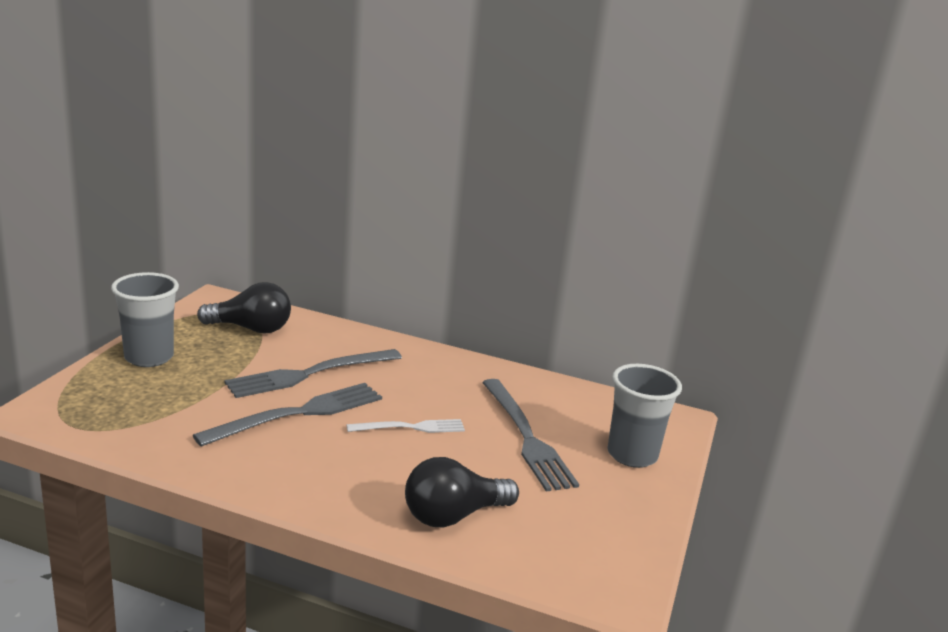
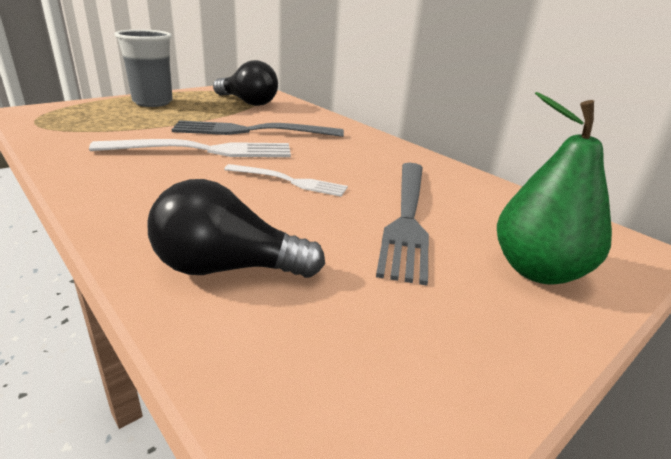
camera: 30 degrees right, 5 degrees up
(298, 414) = (203, 150): grey fork -> white fork
(632, 455) = (537, 270): grey cup -> green pear

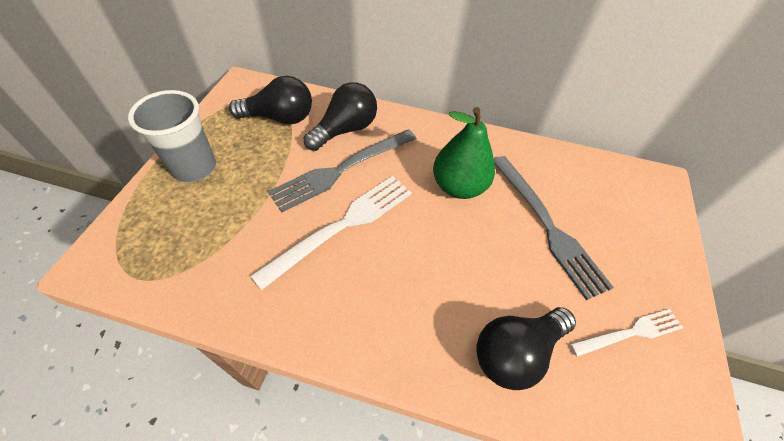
camera: 35 degrees left, 25 degrees up
(289, 118) = (345, 130): none -> black light bulb
(289, 181) = (445, 229): white fork -> white fork (630, 333)
(537, 270) = (641, 236): green pear -> green pear (458, 186)

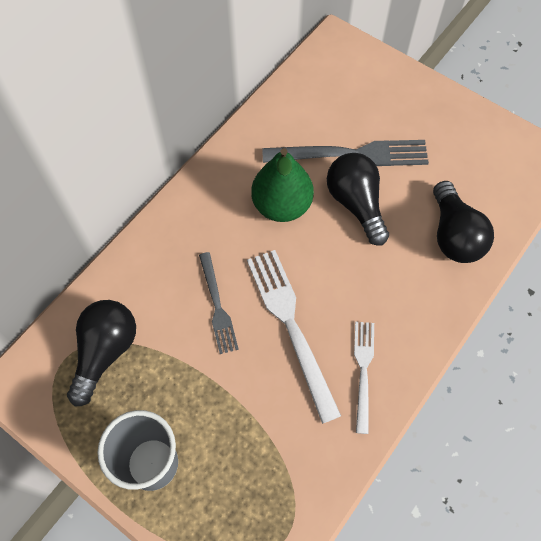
camera: 65 degrees left, 10 degrees up
(342, 170) = (217, 306): grey fork -> grey fork, size x0.60
(345, 130) = (158, 285): black light bulb -> black light bulb (356, 204)
(630, 333) = (461, 151): white fork -> white fork (363, 371)

